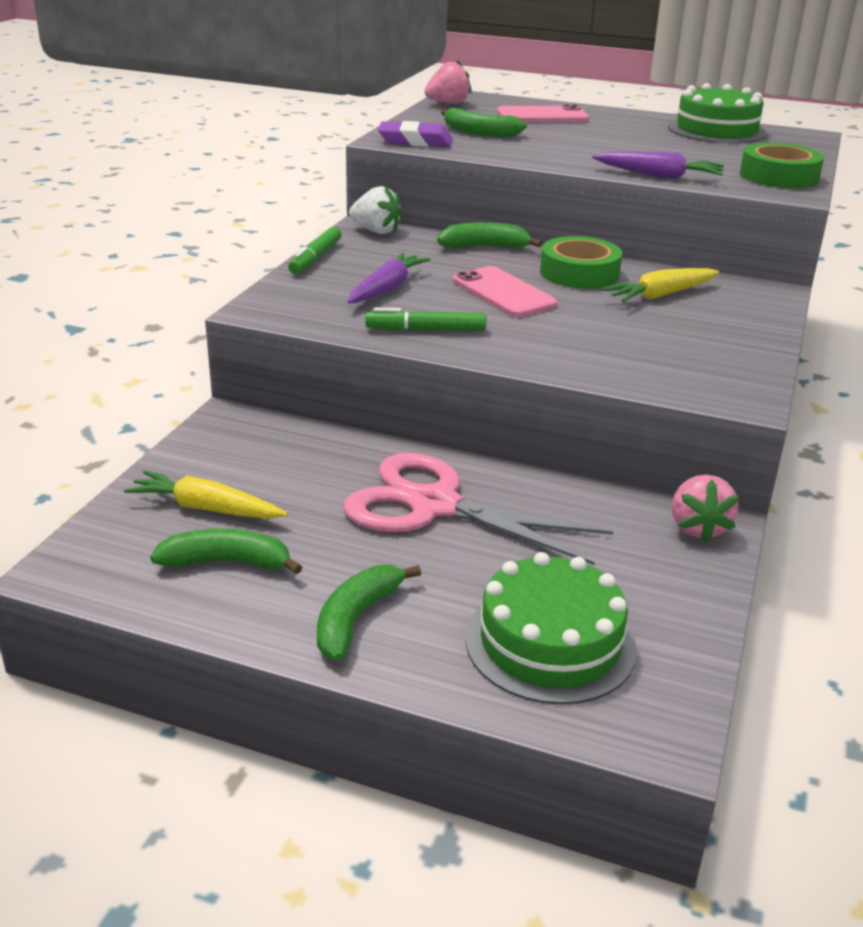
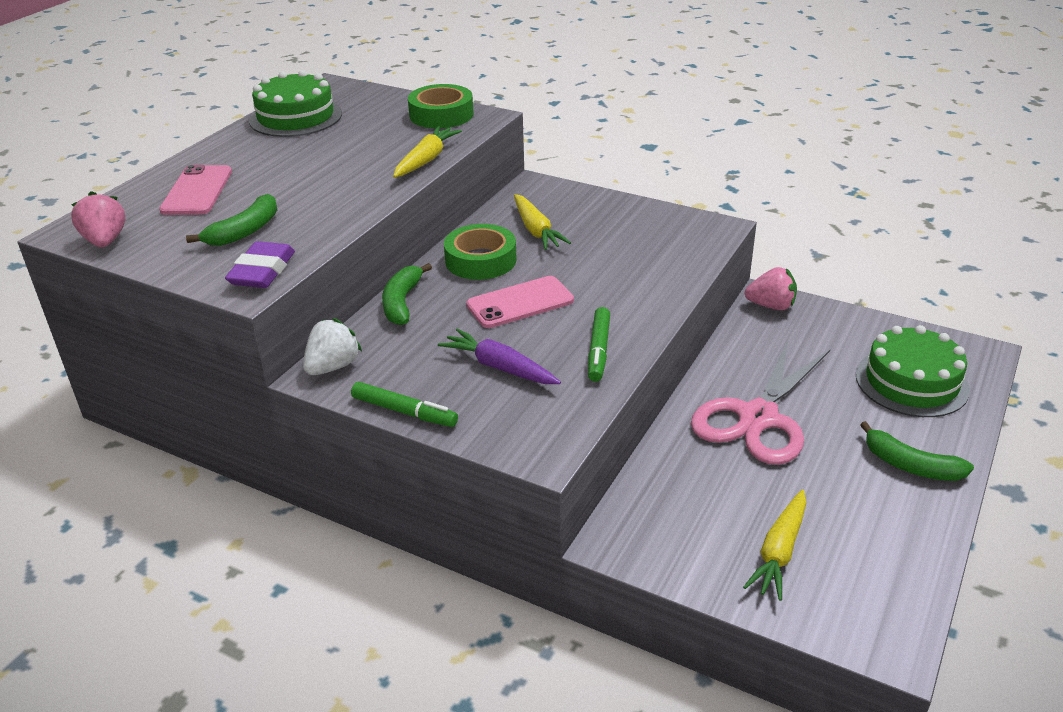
camera: 80 degrees left, 5 degrees up
(227, 562) = (857, 535): green banana -> none
(659, 175) = (426, 160): purple carrot -> yellow carrot

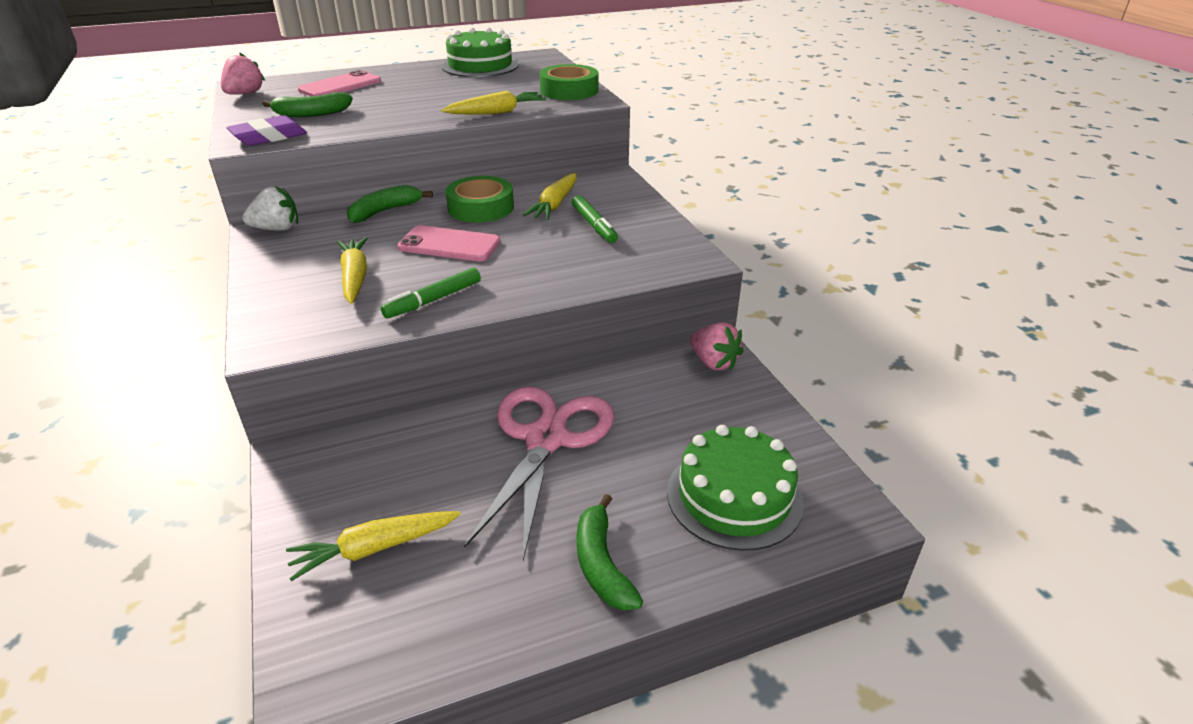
camera: 40 degrees right, 0 degrees up
(404, 411) = (255, 273): green marker -> green marker (594, 225)
(499, 367) = (355, 277): purple carrot -> yellow carrot
(758, 418) = (546, 439): pink scissors -> pink scissors turned 120 degrees clockwise

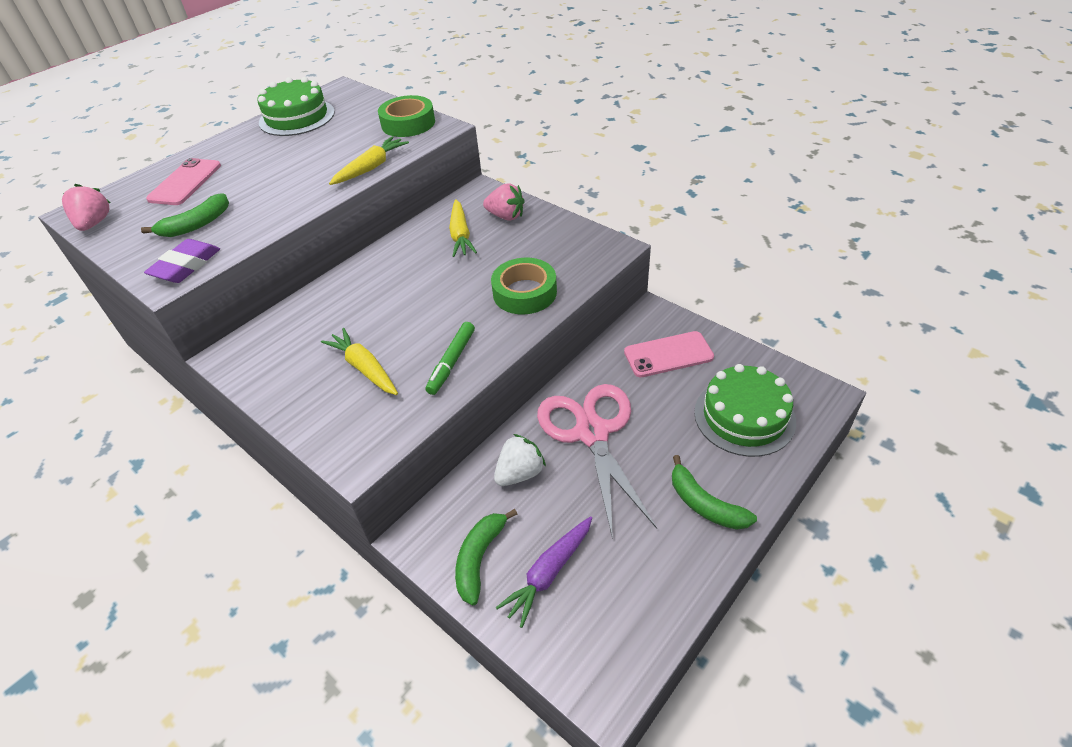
camera: 25 degrees left, 10 degrees up
(277, 229) = (240, 349): white strawberry -> white strawberry (520, 473)
(374, 548) = (549, 573): yellow carrot -> purple carrot
(385, 211) = (322, 294): green banana -> green banana (480, 558)
(449, 245) = (412, 306): pink phone -> pink phone (668, 355)
(481, 207) = (402, 260): green tape -> green tape (524, 293)
(594, 225) = (510, 243): green marker -> none
(713, 362) = (653, 321): pink strawberry -> pink strawberry (506, 216)

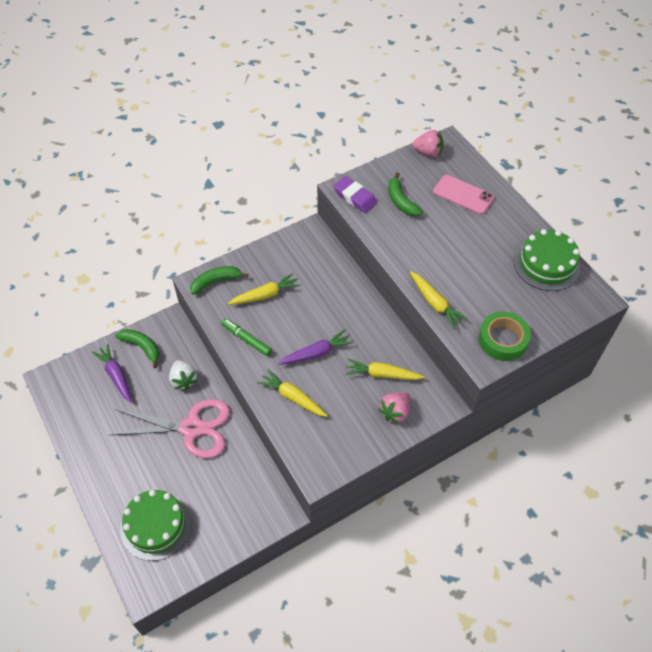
camera: 105 degrees right, 10 degrees up
(450, 291) = (316, 353): none -> purple carrot
(524, 293) = (293, 397): green tape -> yellow carrot
(668, 355) = (233, 504): pink phone -> none
(704, 504) = (110, 468): green banana -> green banana (216, 281)

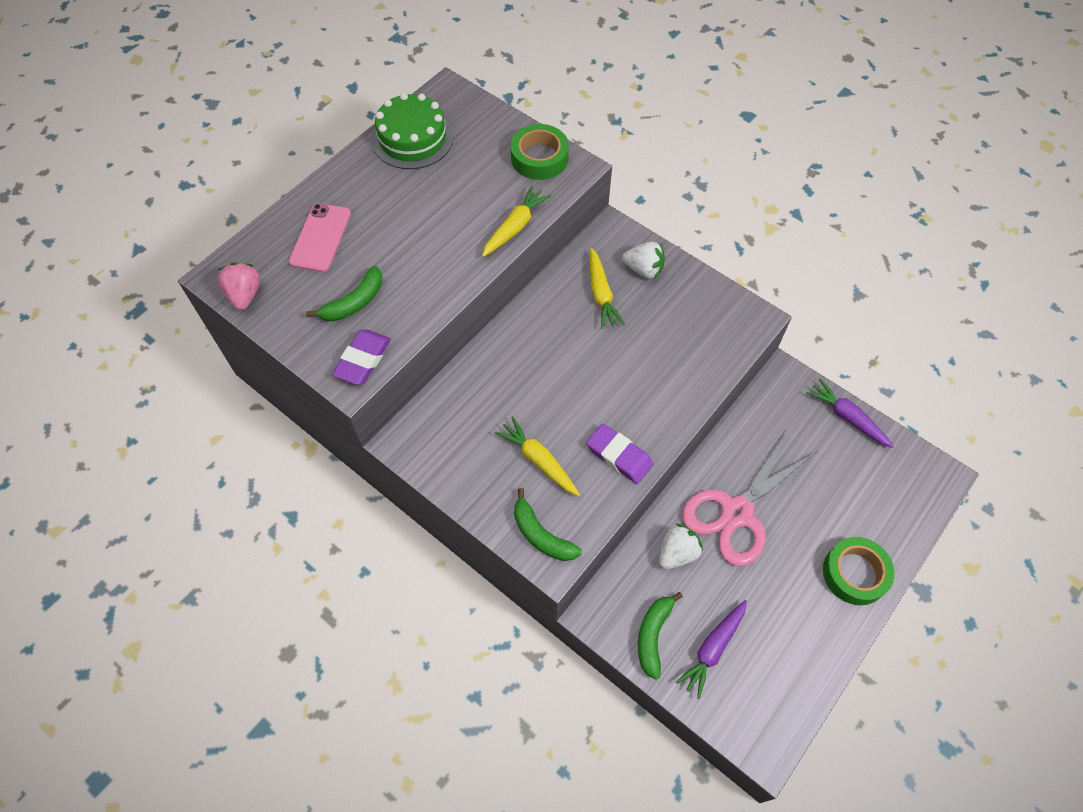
camera: 110 degrees left, 5 degrees up
(112, 483) = (855, 573): none -> green tape
(156, 525) = (871, 498): green cake -> none
(191, 428) = (737, 512): pink scissors -> pink scissors turned 120 degrees counterclockwise
(246, 339) = (619, 456): green marker -> purple eraser
(293, 397) = (676, 374): yellow carrot -> none
(316, 353) = (603, 369): purple carrot -> purple carrot (847, 417)
(395, 412) = (643, 269): pink strawberry -> white strawberry

